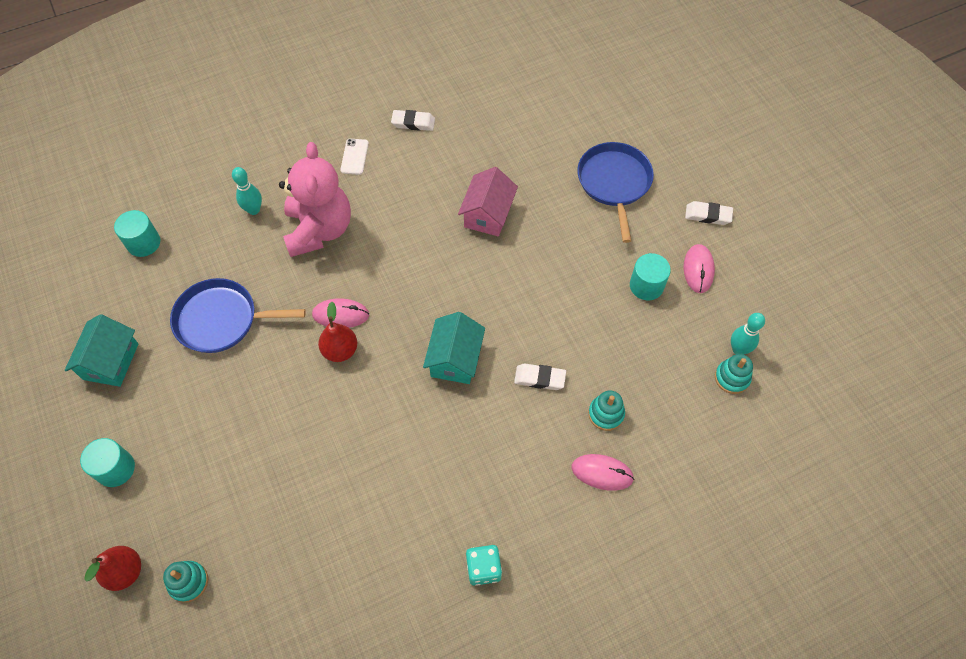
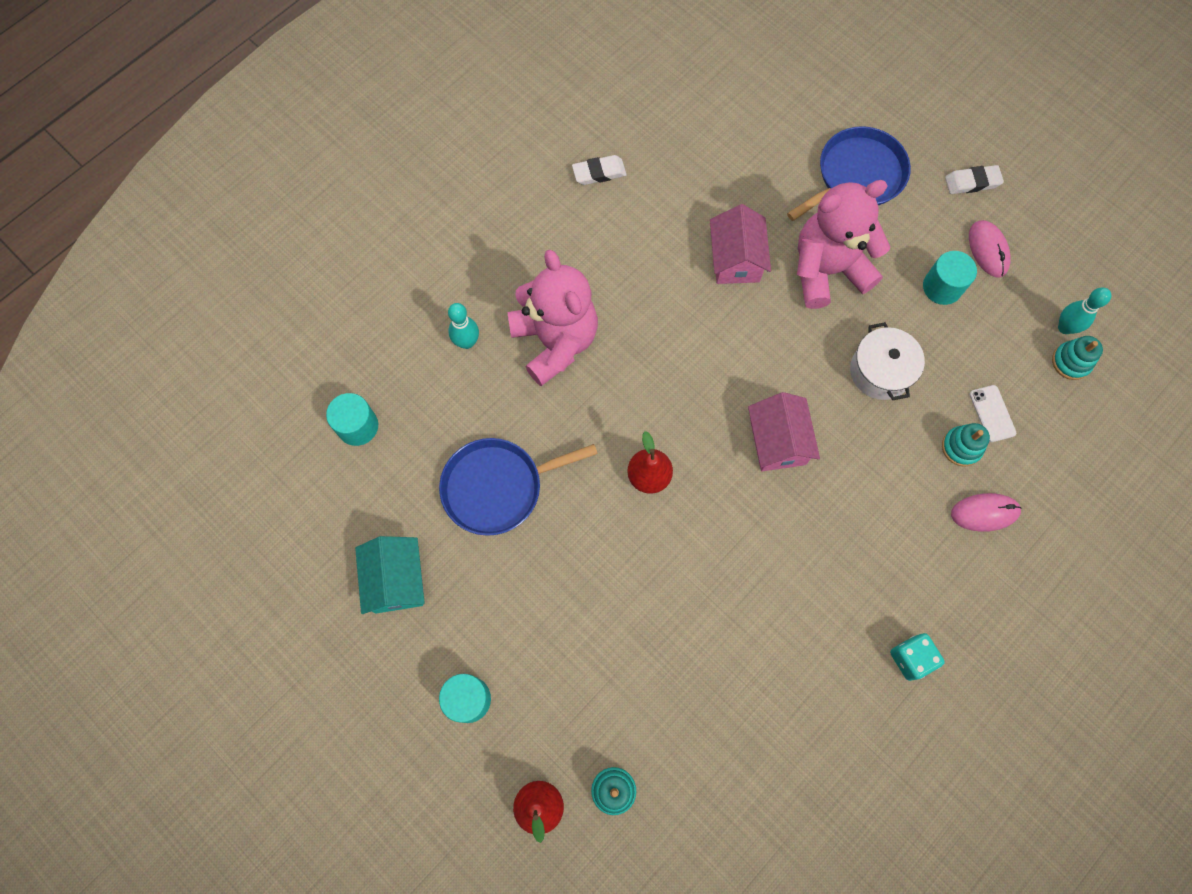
camera: 20 degrees left, 10 degrees up
(341, 315) = (629, 434): pink mouse -> none
(354, 157) = (551, 237): white phone -> white phone (992, 413)
(455, 359) = (777, 441): turquoise house -> pink house
(539, 378) = (876, 432): white eraser -> none
(557, 244) = (827, 270): none -> pink teddy bear
(565, 333) = (880, 371): none -> white pot
(614, 183) = (857, 176): blue pan -> blue pan turned 75 degrees clockwise

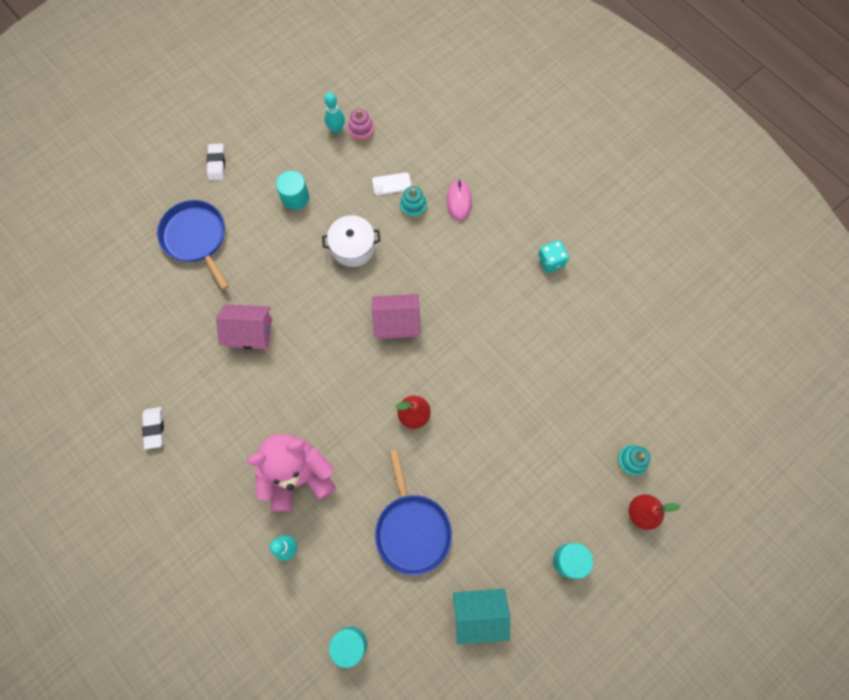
camera: 85 degrees left, 0 degrees up
(827, 270) = (270, 270): pink teddy bear -> none
(988, 250) = (271, 164): pink mouse -> none
(1071, 362) = (361, 131): turquoise stacking toy -> pink stacking toy

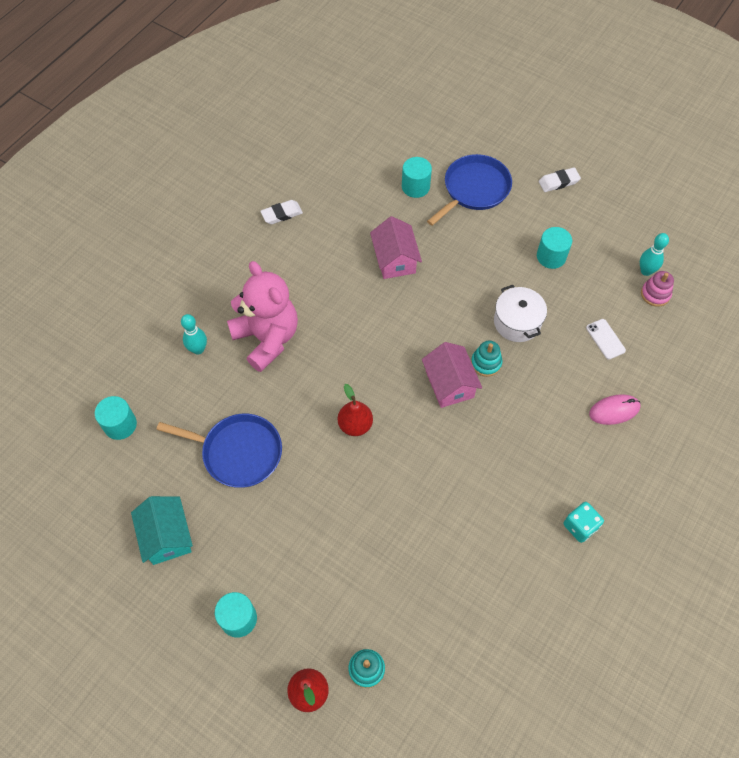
camera: 75 degrees right, 10 degrees down
(172, 290) = (415, 187): none -> turquoise cylinder
(412, 529) = (238, 452): blue pan -> blue pan turned 135 degrees counterclockwise
(413, 206) = (587, 366): turquoise stacking toy -> turquoise stacking toy (486, 363)

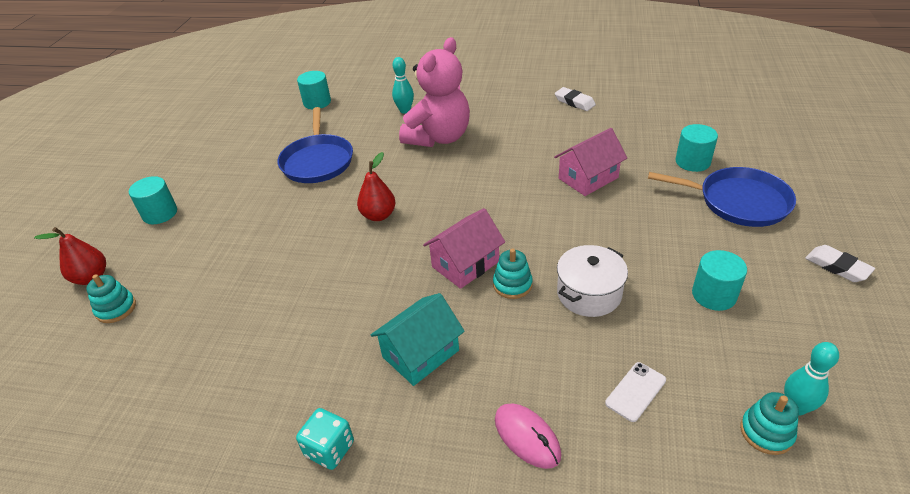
camera: 70 degrees right, 20 degrees down
(167, 536) = (227, 154): turquoise house -> turquoise house (420, 353)
(655, 294) = (766, 432): pink stacking toy -> turquoise stacking toy

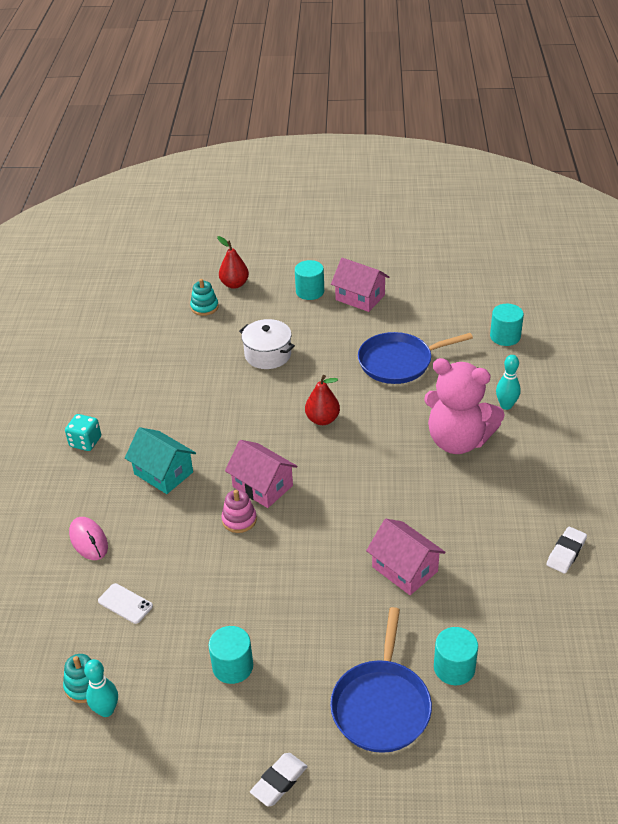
camera: 80 degrees right, 0 degrees up
(199, 178) = (360, 297): none -> pink house
(512, 284) = (239, 520): turquoise stacking toy -> pink stacking toy
(527, 437) = (88, 540): pink mouse -> pink mouse turned 75 degrees counterclockwise
(589, 293) = (230, 573): white pot -> white pot (268, 355)

